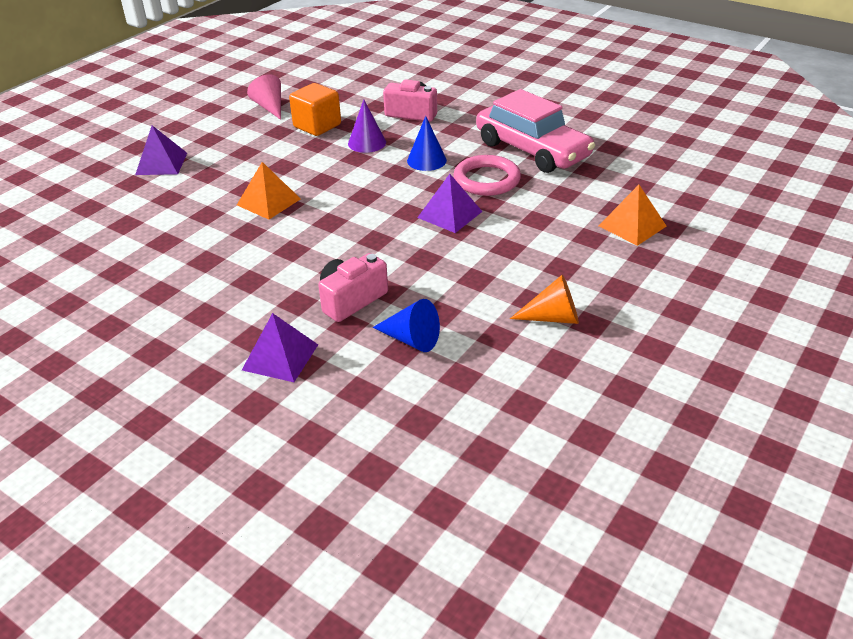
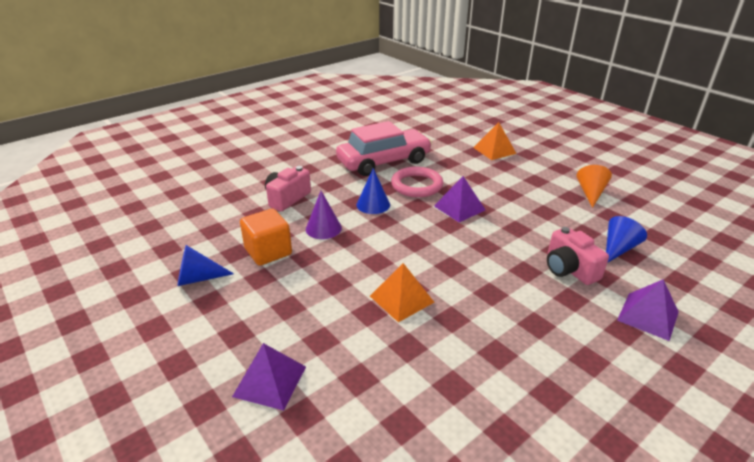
camera: 75 degrees left, 5 degrees down
(270, 107) = (198, 278): pink cone -> blue cone

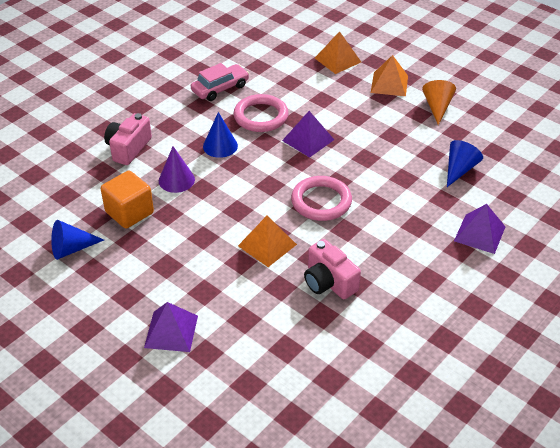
camera: 10 degrees left, 10 degrees up
(384, 162) = (220, 88): pink car -> pink car, size x0.58
(466, 263) = (321, 201): none -> pink ring
(542, 171) = (389, 84): none -> orange pyramid
(569, 269) = (415, 196): pink camera -> pink camera (329, 282)

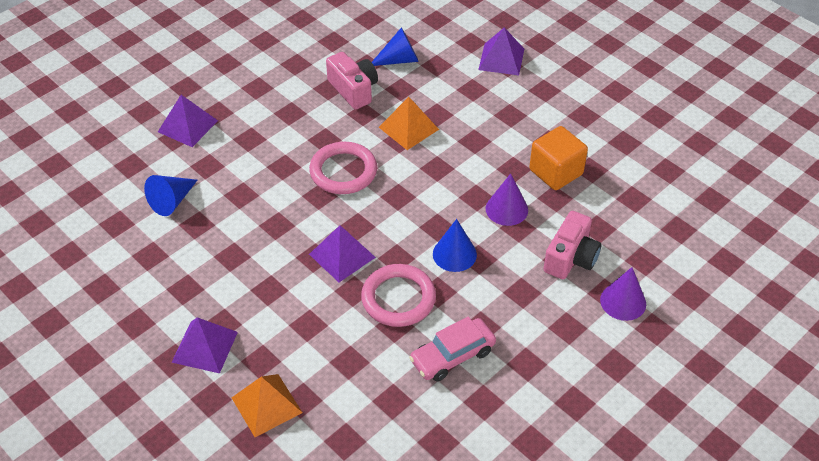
camera: 175 degrees left, 5 degrees up
(71, 249) = (609, 137): blue cone -> blue cone (399, 60)
(94, 124) = (623, 301): none -> purple cone
(389, 84) = (205, 347): orange pyramid -> purple pyramid
(437, 107) = (155, 298): orange cone -> none

